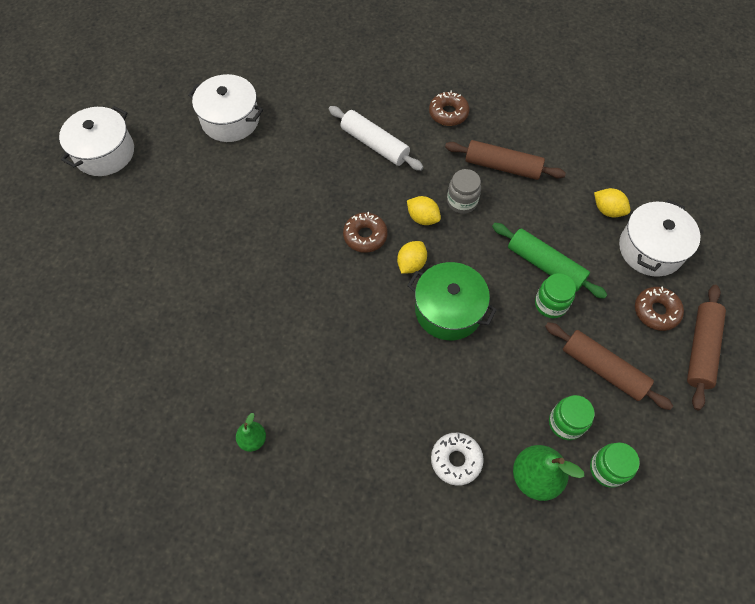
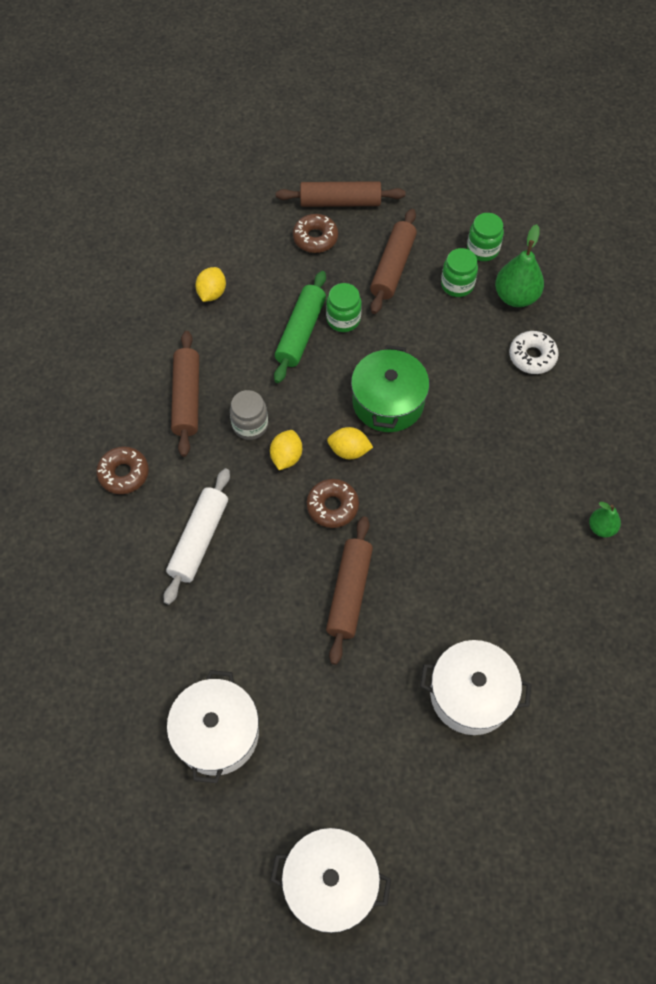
camera: 110 degrees left, 0 degrees up
(288, 224) = (349, 593): none -> brown rolling pin
(650, 249) = (246, 252): white pot -> white pot (471, 694)

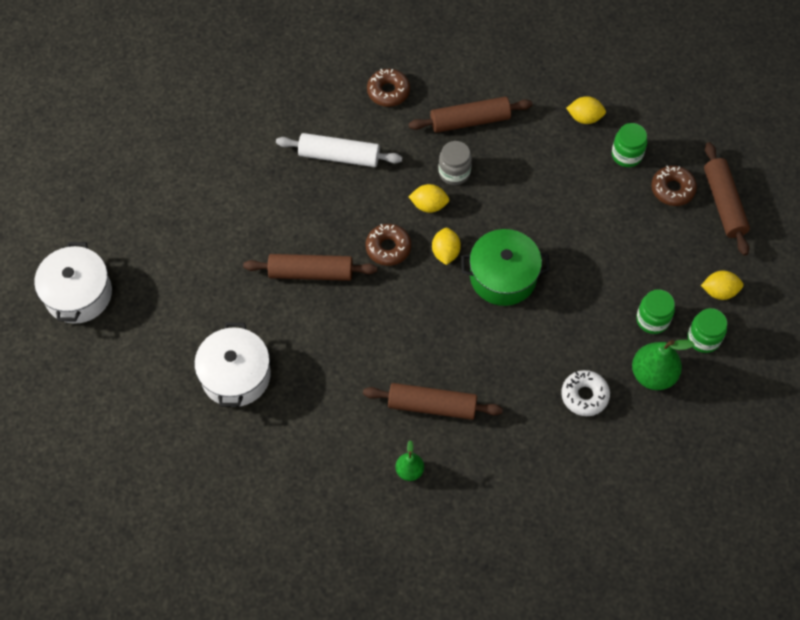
camera: 80 degrees right, 0 degrees up
(217, 733) = (181, 199): white pot -> none
(300, 332) = (560, 195): green rolling pin -> none
(343, 319) = (584, 227): green jar -> green jar (626, 155)
(392, 267) = (657, 260): brown rolling pin -> brown rolling pin (432, 405)
(435, 226) = (719, 291): none -> yellow lemon

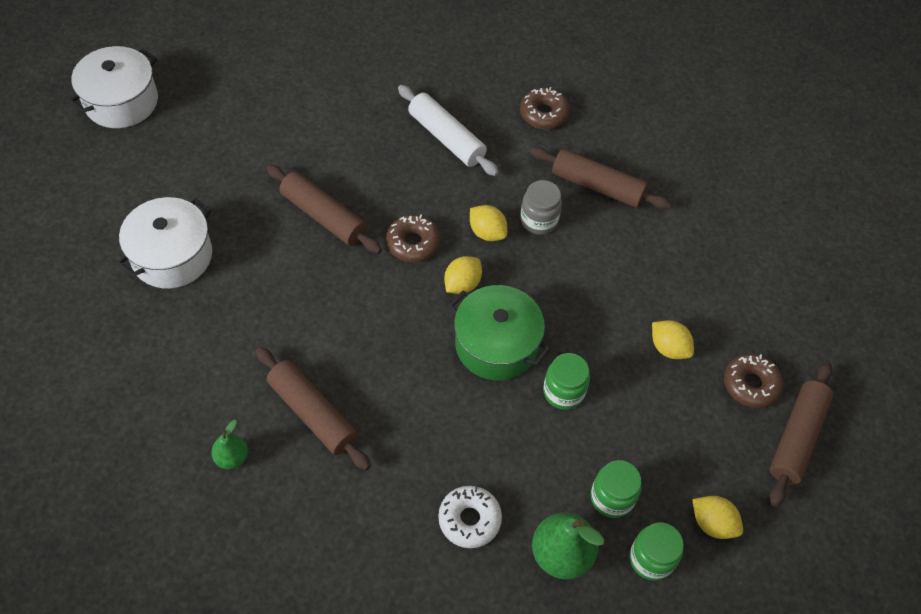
camera: 35 degrees right, 5 degrees down
(584, 118) = (716, 256): yellow lemon -> yellow lemon (668, 348)
(626, 155) = (730, 319): green jar -> green jar (563, 392)

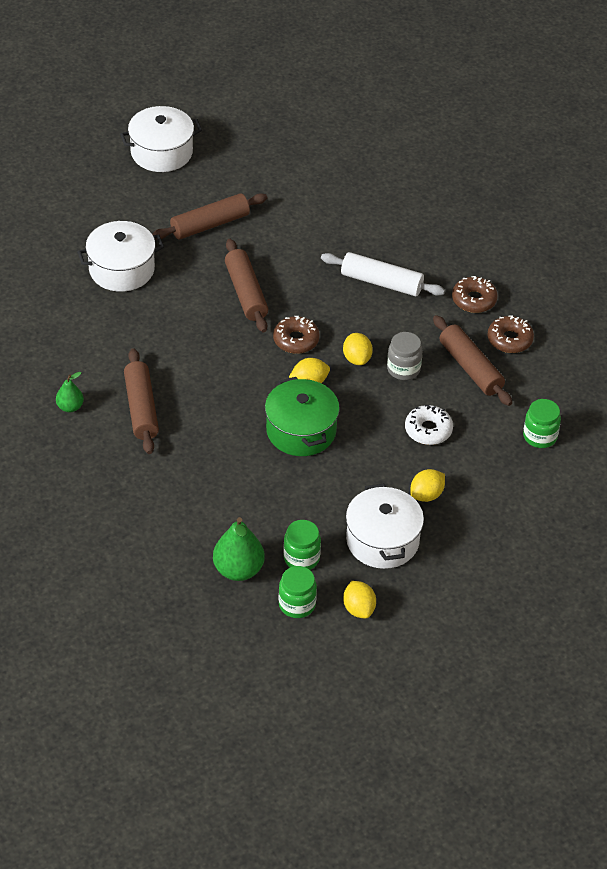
camera: 35 degrees right, 10 degrees down
(446, 138) = (382, 282): white rolling pin -> white rolling pin turned 60 degrees counterclockwise
(469, 519) = (194, 519): white donut -> white donut (428, 430)
(563, 392) = (324, 482): green jar -> green jar (540, 436)
(668, 348) = (426, 495): yellow lemon -> yellow lemon turned 60 degrees clockwise
(670, 426) = (382, 540): none -> white pot
(750, 384) = (467, 547): brown donut -> brown donut (509, 339)
(796, 437) = (470, 594): brown rolling pin -> brown rolling pin (210, 224)

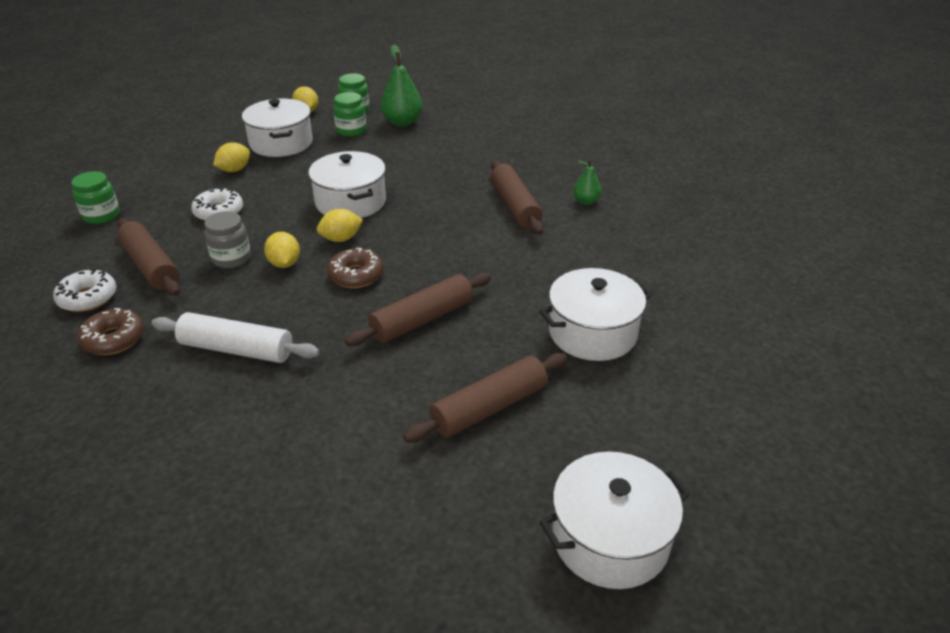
camera: 175 degrees right, 10 degrees down
(245, 293) = (422, 320): brown rolling pin -> brown rolling pin turned 75 degrees clockwise
(301, 431) = (350, 202): green pot -> white pot
(509, 339) = (88, 298): brown donut -> white donut

